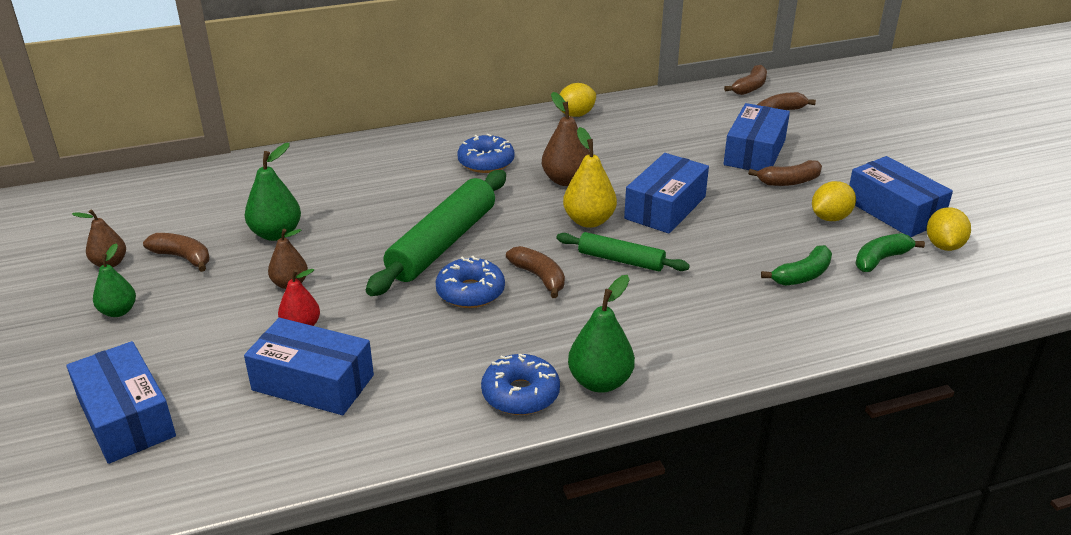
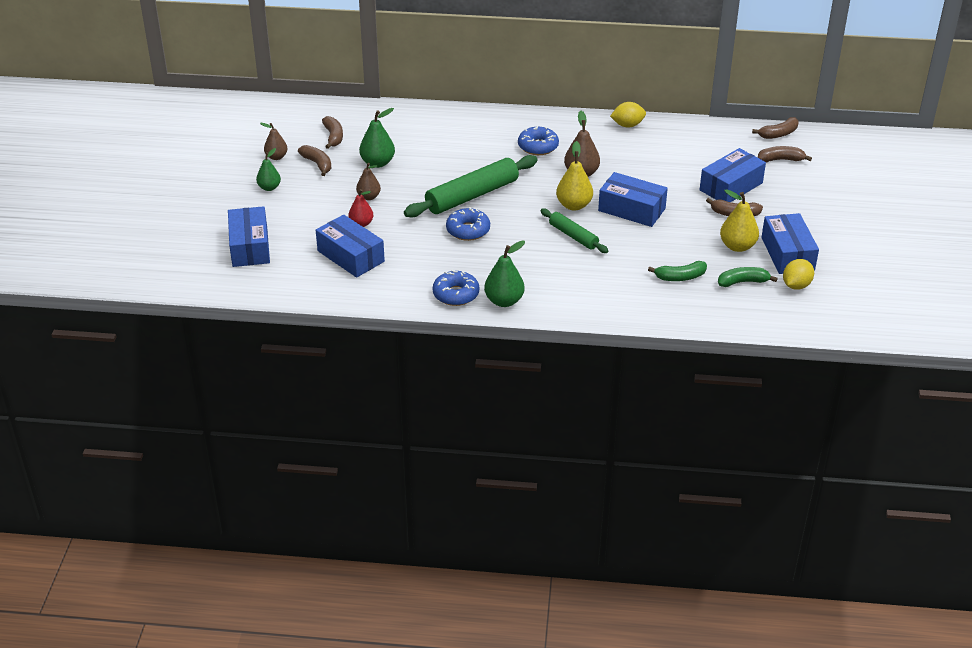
camera: 25 degrees right, 5 degrees up
(539, 277) = (515, 233): brown banana -> brown banana (333, 137)
(665, 207) = (631, 210): blue box -> blue box turned 60 degrees clockwise
(830, 218) = (737, 246): yellow lemon -> yellow pear

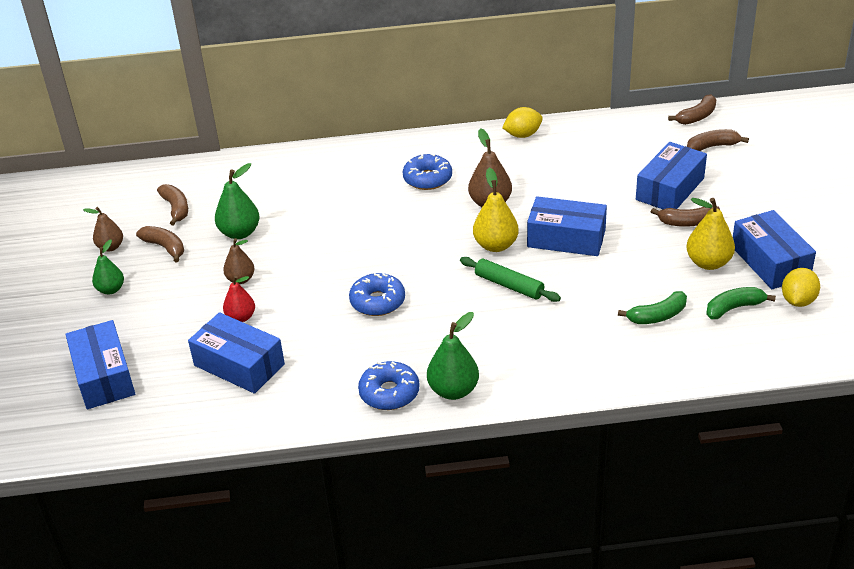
camera: 10 degrees left, 0 degrees up
(472, 196) = (368, 255): green rolling pin -> none

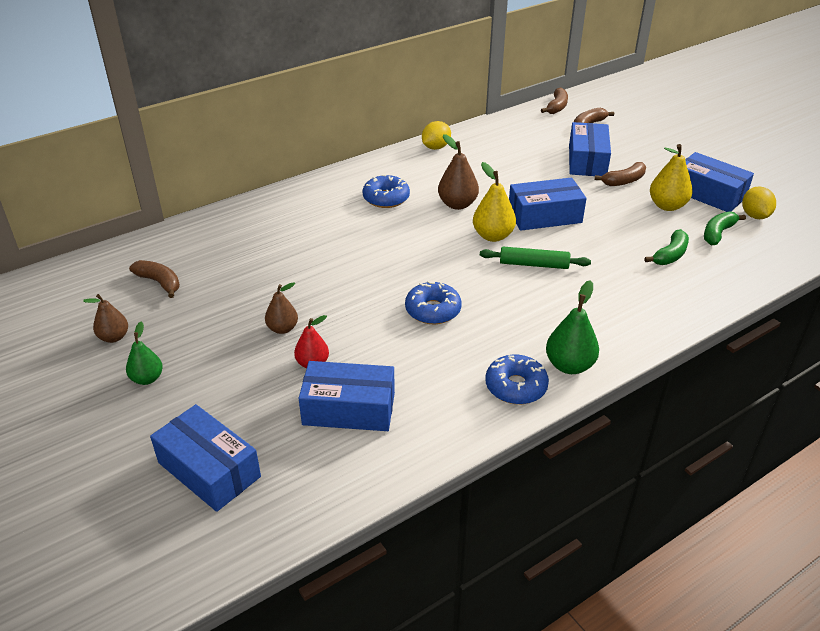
camera: 30 degrees left, 0 degrees up
(165, 247) = (176, 321): brown banana -> none
(240, 233) = (246, 287): green pear -> none

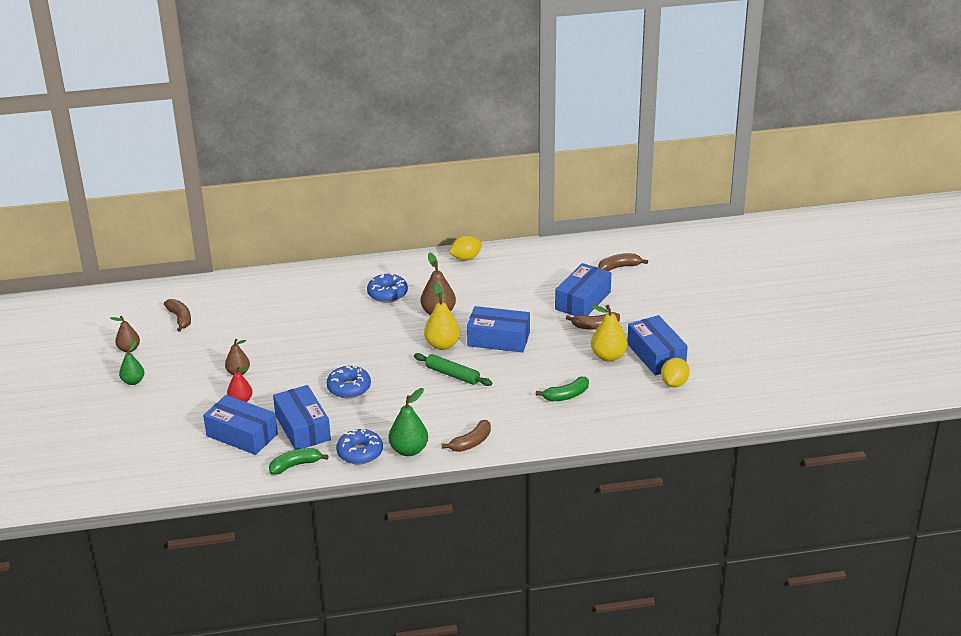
camera: 25 degrees right, 5 degrees down
(209, 469) = (135, 445): blue box -> blue box (303, 428)
(556, 107) = (608, 243): brown banana -> brown banana (471, 443)
(718, 233) = (625, 389): green banana -> green banana (295, 465)

